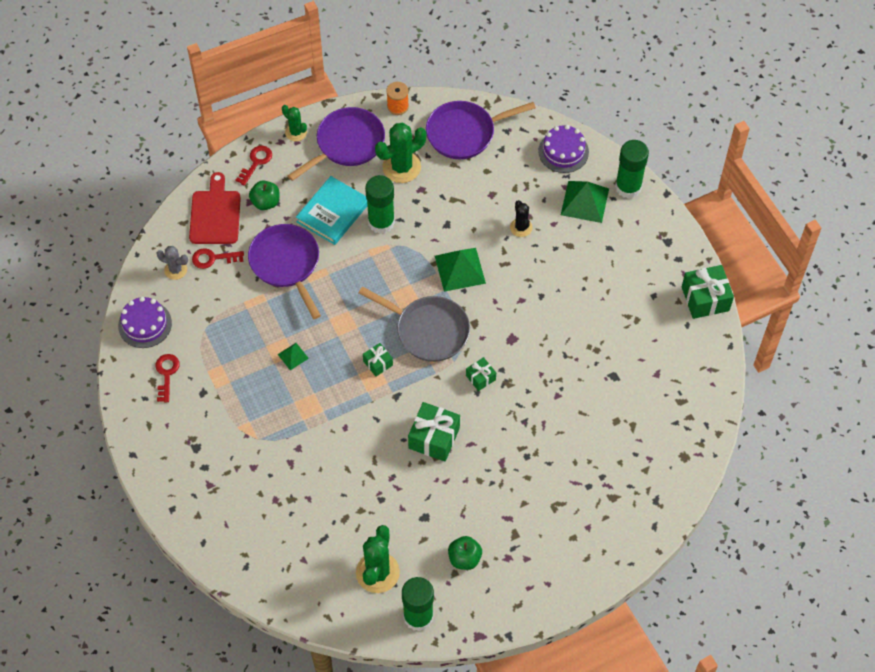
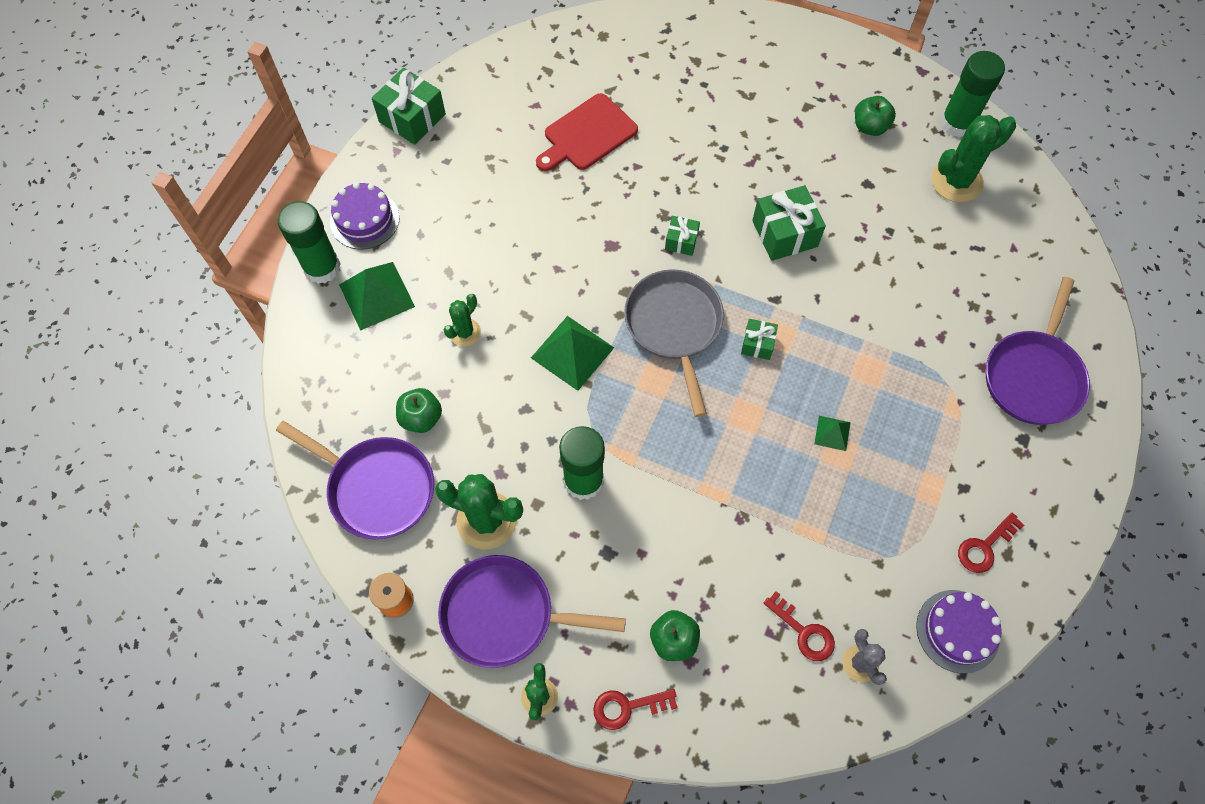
camera: 130 degrees left, 5 degrees up
(215, 214) = (745, 688): red cutting board -> red cutting board (587, 135)
(286, 264) = (732, 539): purple pan -> purple pan (1033, 376)
(333, 212) = (618, 546): turquoise book -> none
(486, 175) = (421, 418): none -> green apple
(521, 227) = (465, 332): black cactus -> green cactus
(563, 151) = (321, 363): purple cake -> purple cake (364, 219)

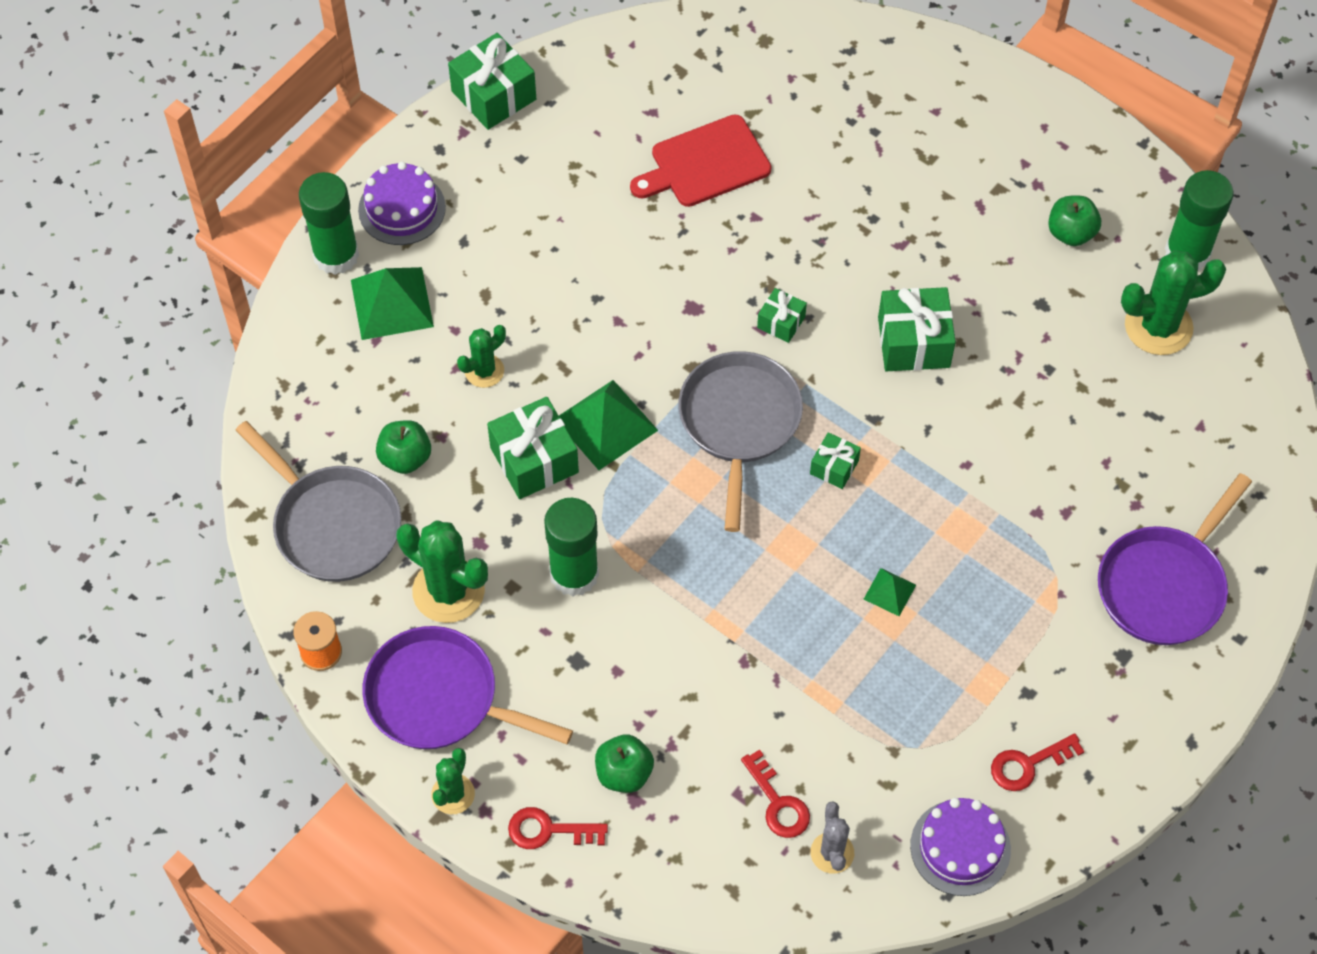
camera: 15 degrees right, 5 degrees down
(377, 488) = (332, 524): purple pan -> grey pan
(524, 395) = (534, 460): none -> green gift

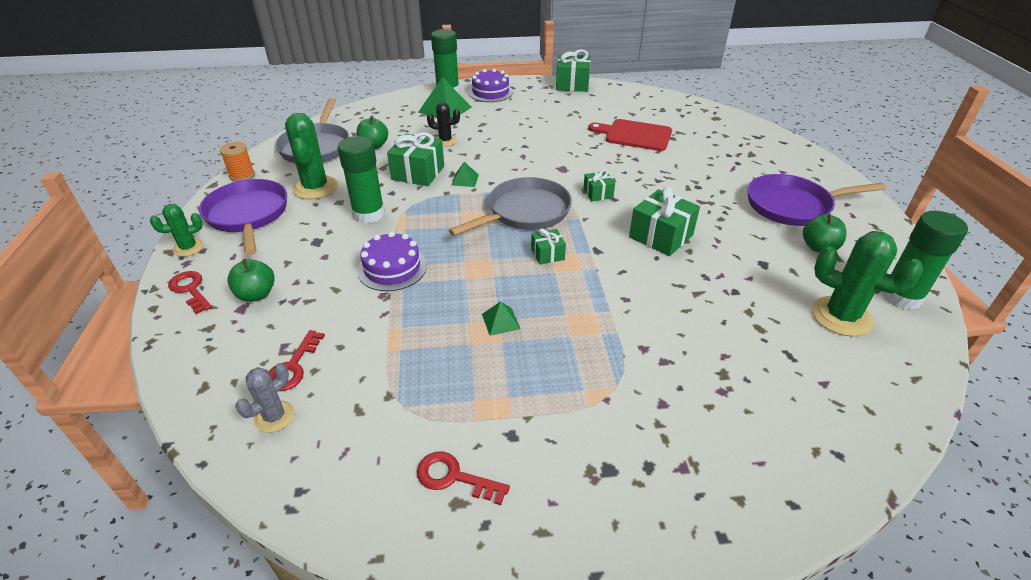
camera: 45 degrees right, 20 degrees down
(484, 371) = (445, 141): green cactus -> black cactus
(605, 424) = (465, 179): green pyramid -> green pyramid, size x0.51
(960, 847) = (341, 486): purple cake -> purple cake (392, 268)
(1164, 585) = (692, 452): purple pan -> purple pan (792, 206)

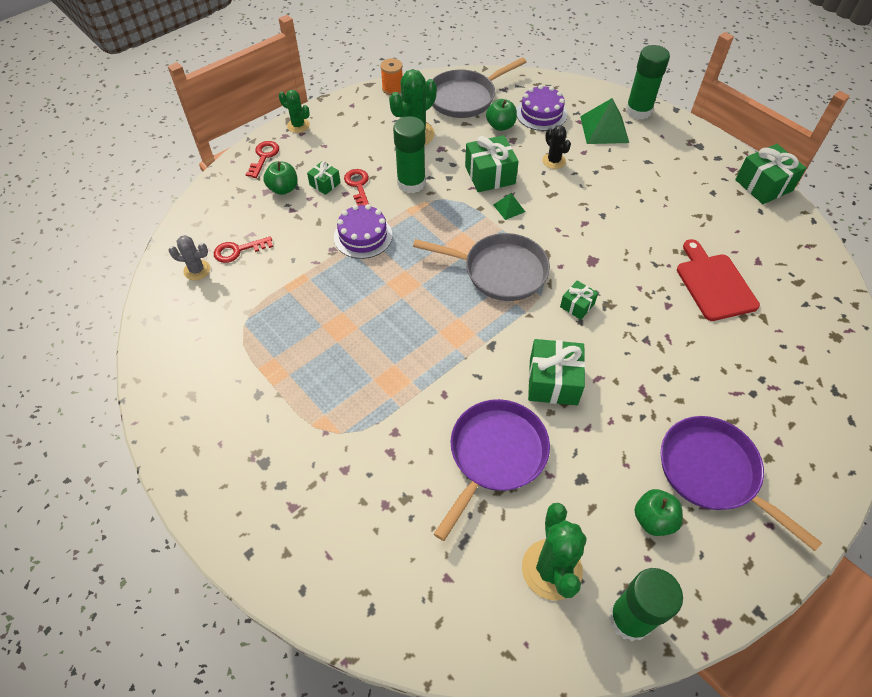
camera: 55 degrees right, 15 degrees up
(248, 215) = (353, 126): purple pan -> purple pan (495, 455)
(454, 477) = (208, 383): red key -> red key (358, 186)
(490, 92) = (672, 138): purple cake -> purple cake (541, 114)
(500, 321) = (357, 329): green pyramid -> none
(547, 254) = (457, 316): green gift -> green gift (325, 184)

